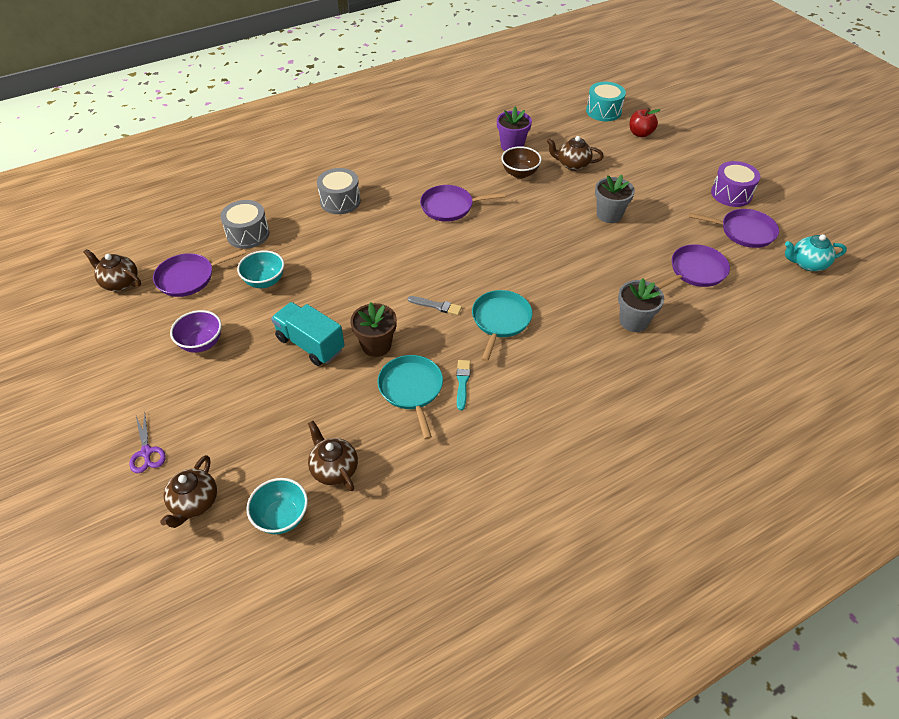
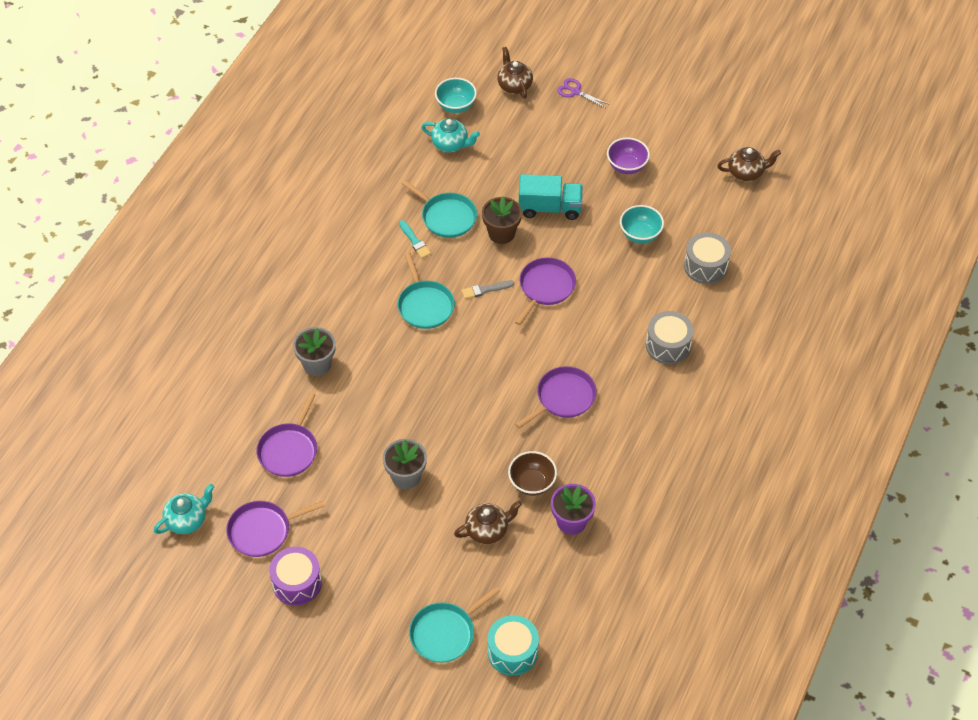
camera: 145 degrees right, 5 degrees up
(189, 277) = (701, 205): purple pan -> purple pan (545, 288)
(334, 469) = (450, 144): brown teapot -> turquoise teapot
(640, 133) = (445, 633): red apple -> turquoise pan

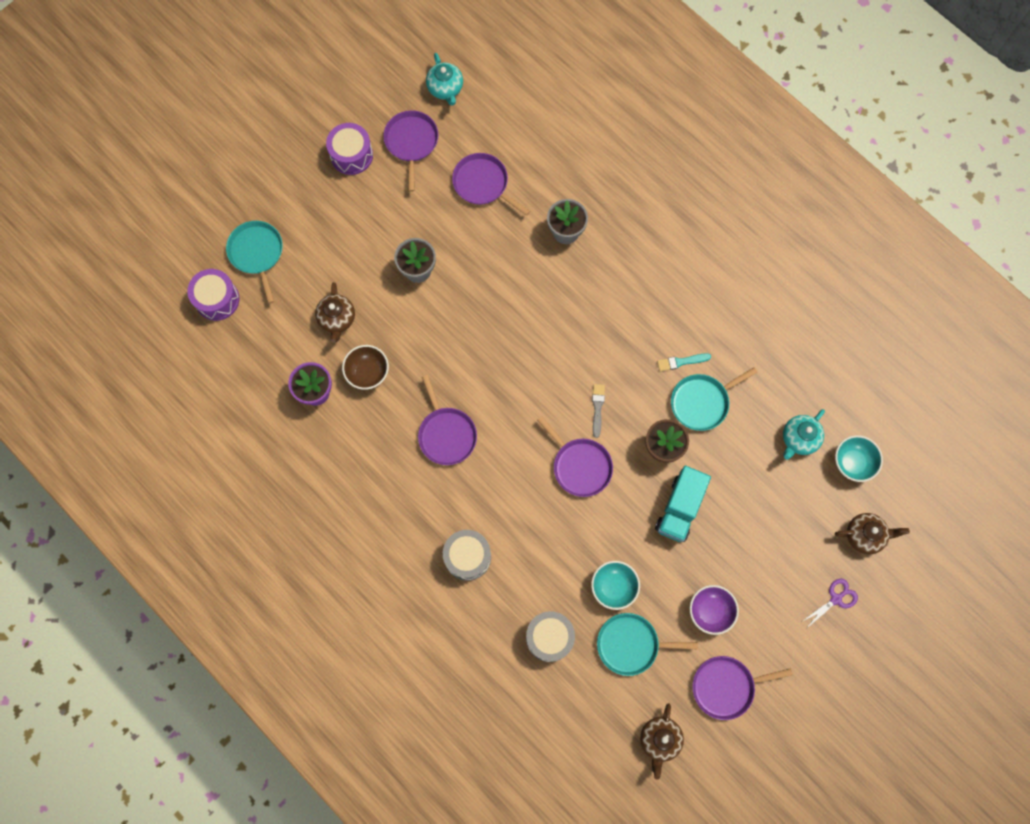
camera: 110 degrees right, 20 degrees up
(425, 305) = (599, 346): turquoise pan -> turquoise pan (631, 644)
(512, 652) = (217, 299): turquoise drum -> purple drum
(681, 142) = (726, 686): none -> purple pan

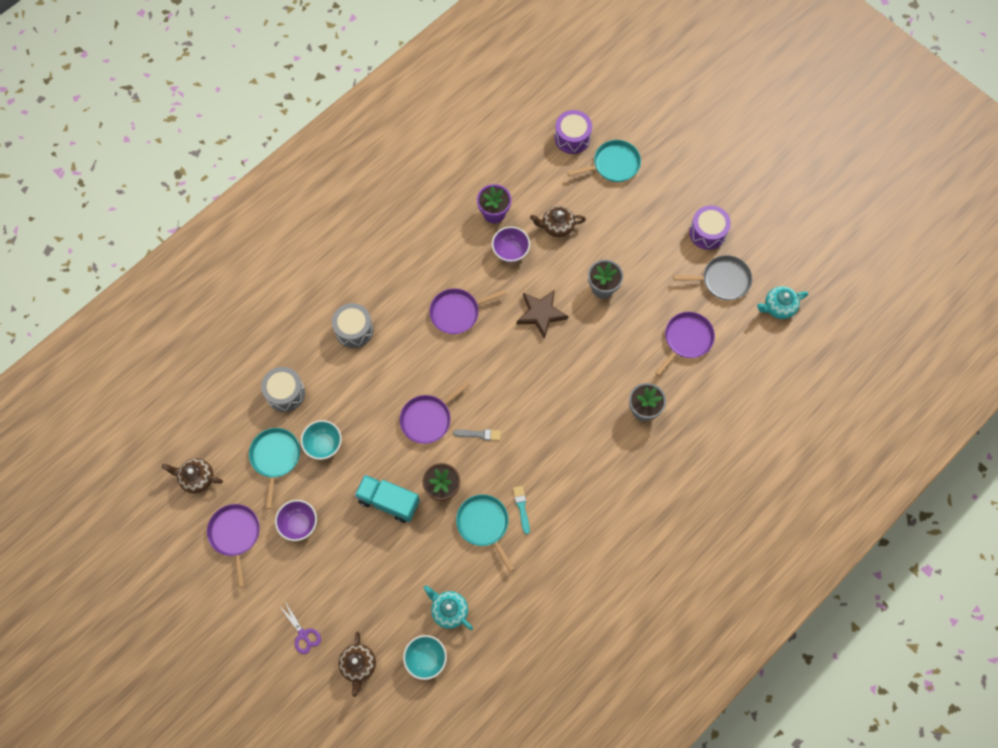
camera: 90 degrees right, 5 degrees down
(368, 373) = (510, 251): brown bowl -> purple bowl
(411, 142) = (723, 280): purple pan -> grey pan
(449, 338) = (541, 314): none -> brown star

